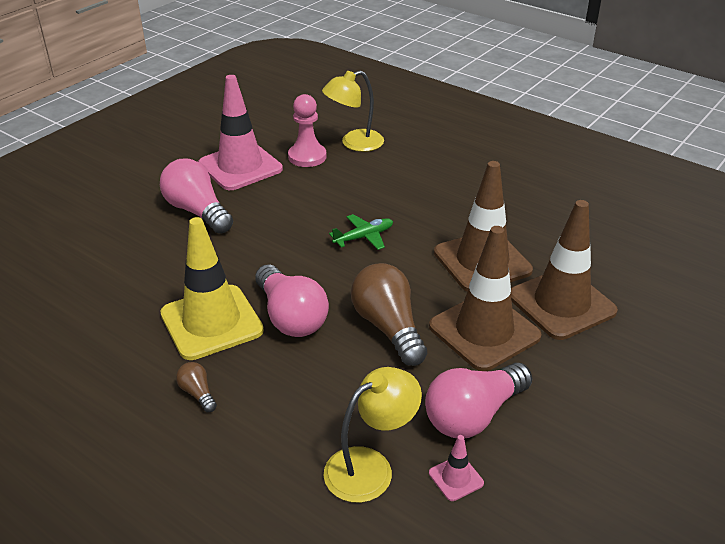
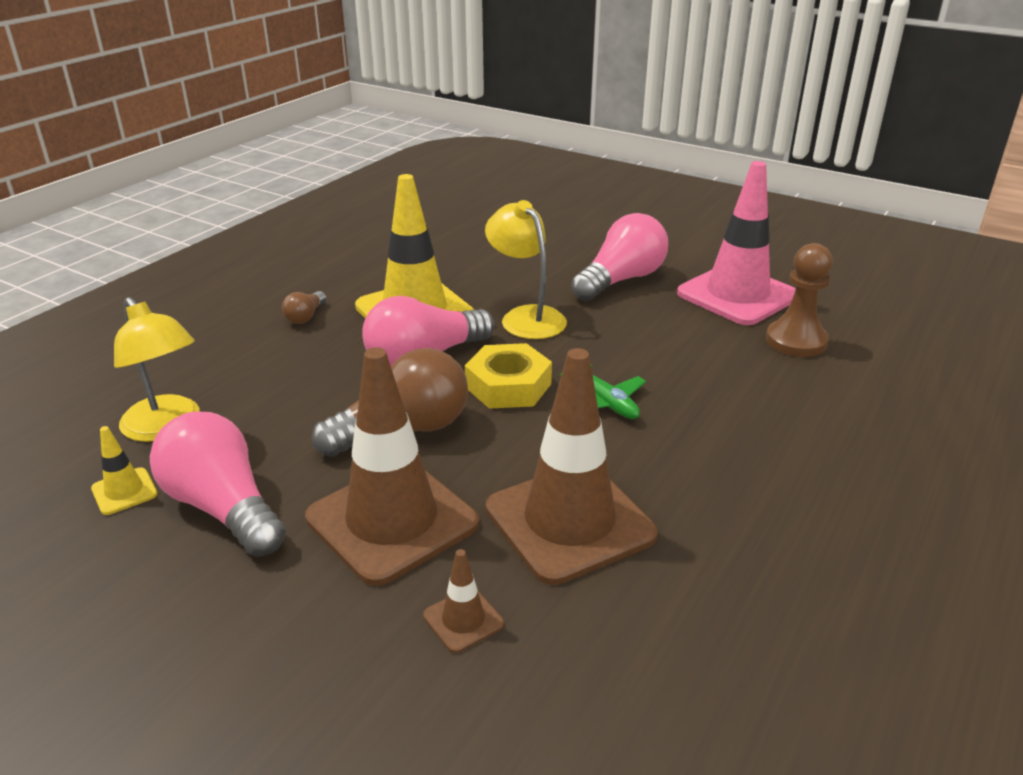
camera: 85 degrees right, 5 degrees down
(198, 393) = (305, 317): brown light bulb -> brown light bulb turned 150 degrees clockwise
(307, 157) = (796, 341): pink pawn -> brown pawn
(338, 276) = (508, 386): none -> yellow nut
(354, 143) = (866, 379): yellow lamp -> yellow lamp (526, 317)
(456, 478) = (124, 491): pink traffic cone -> yellow traffic cone
(561, 304) = (463, 620): brown traffic cone -> brown traffic cone, size x0.42

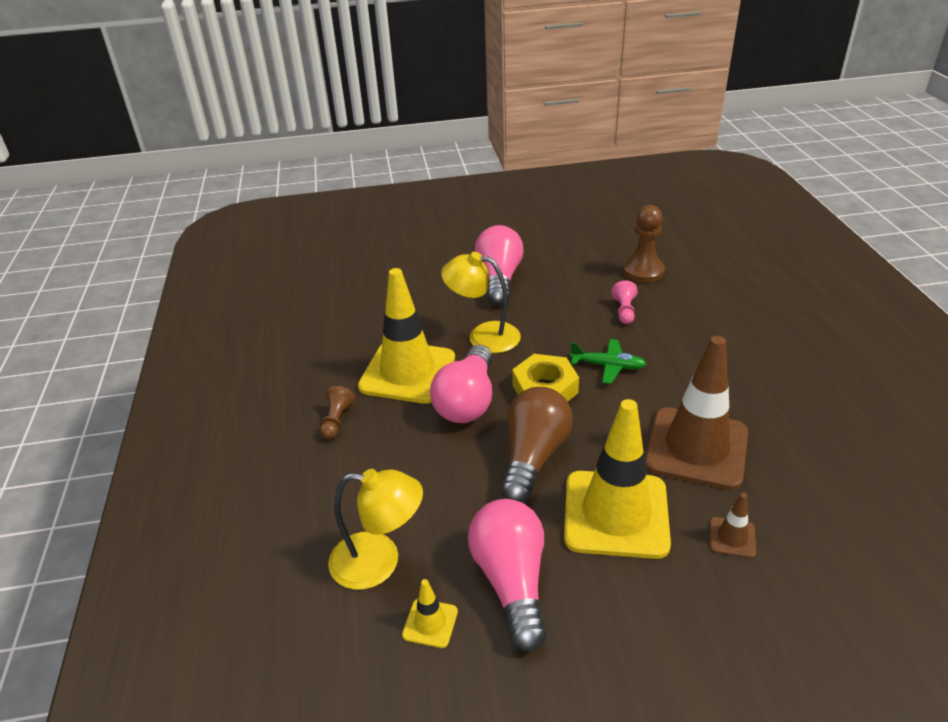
camera: 40 degrees left, 5 degrees up
(223, 507) = (511, 581): pink light bulb -> pink light bulb turned 75 degrees clockwise
(305, 317) = (337, 421): brown light bulb -> brown pawn
(392, 521) = (616, 514): brown traffic cone -> yellow traffic cone
(708, 365) = (624, 311): none -> pink pawn
(737, 295) = (575, 256): pink traffic cone -> none

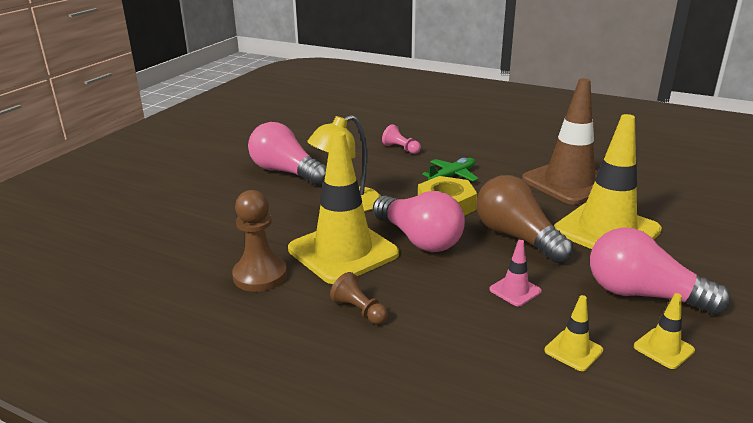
camera: 55 degrees left, 10 degrees down
(379, 562) = (573, 350): yellow lamp -> yellow traffic cone
(439, 492) = (515, 290): none -> pink traffic cone
(643, 271) = (368, 127): brown pawn -> brown pawn (260, 275)
(732, 537) = (659, 204): brown traffic cone -> none

